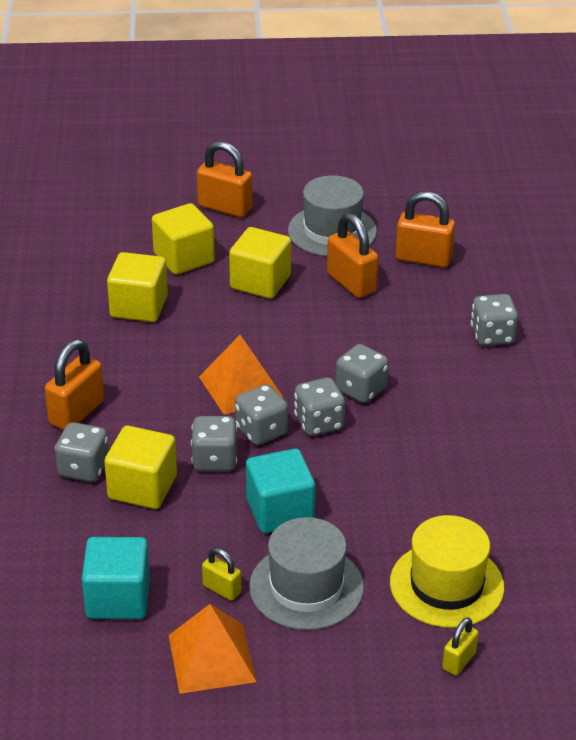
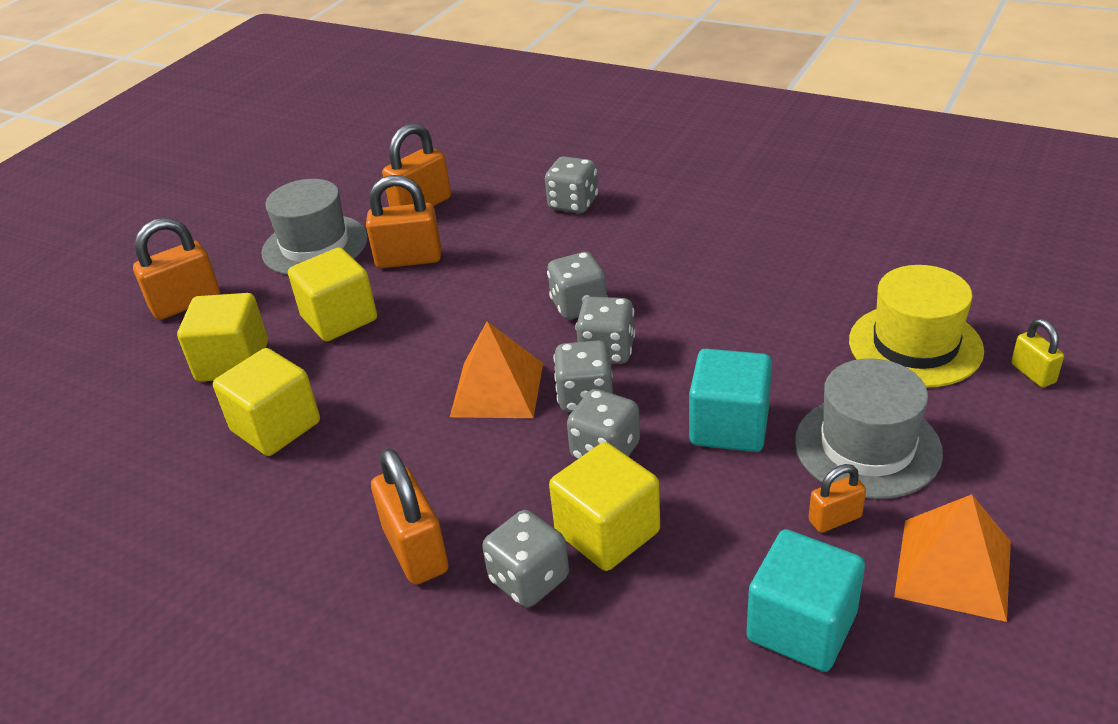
camera: 55 degrees left, 0 degrees up
(222, 589) = (835, 519): yellow padlock -> orange padlock

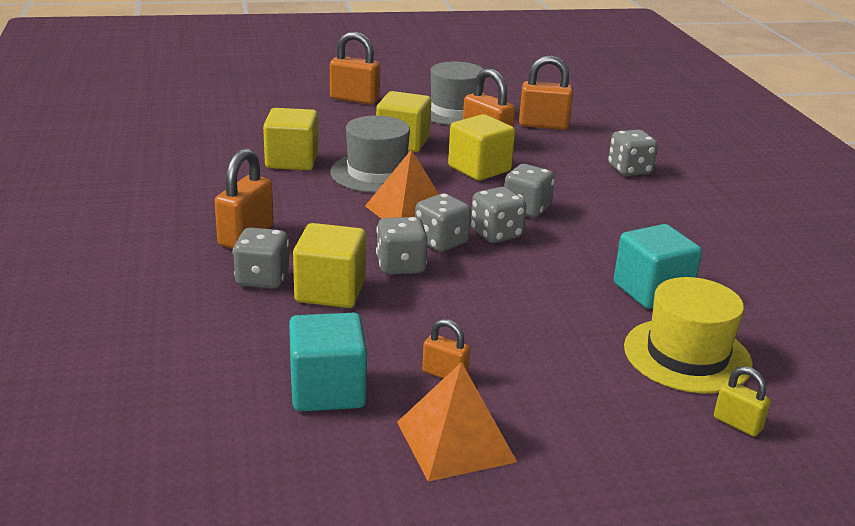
camera: 45 degrees right, 10 degrees down
(233, 361) = (326, 129): yellow cube -> yellow cube (479, 169)
(729, 426) = (484, 303): turquoise cube -> turquoise cube (652, 291)
(867, 446) = (538, 366): grey hat -> grey hat (377, 173)
(1033, 373) = (737, 424): yellow padlock -> yellow padlock turned 75 degrees counterclockwise

